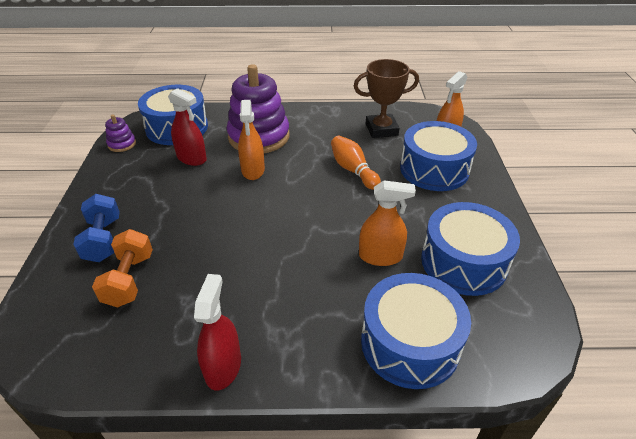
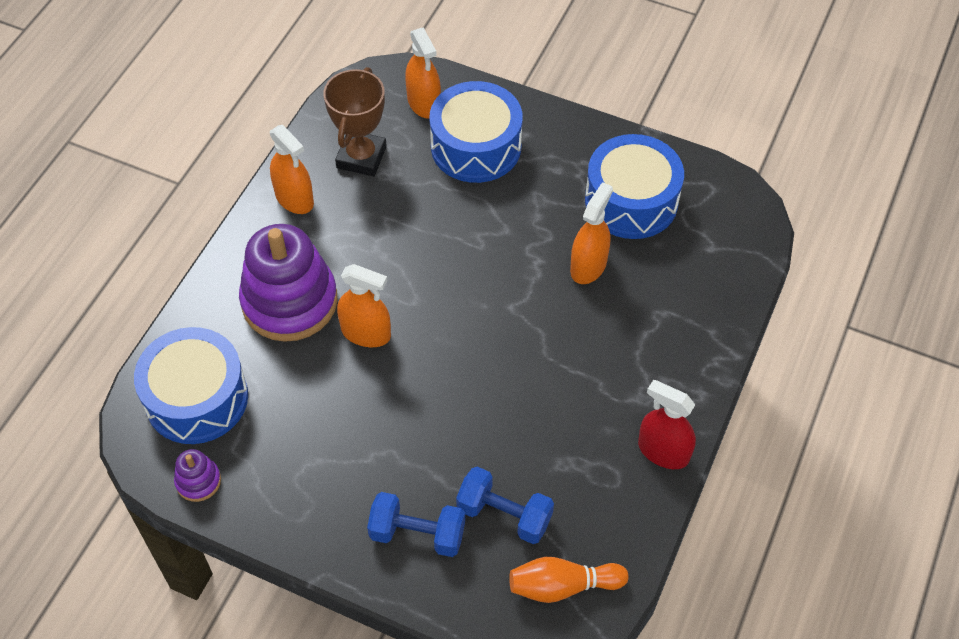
camera: 65 degrees left, 15 degrees up
(129, 280) = (504, 515): orange dumbbell -> blue dumbbell
(191, 158) = (294, 397): red spray bottle -> none
(331, 117) = (294, 199): none -> orange spray bottle
(353, 170) = (430, 226): orange bowling pin -> orange bowling pin (562, 586)
(410, 343) = (703, 293): blue drum -> none

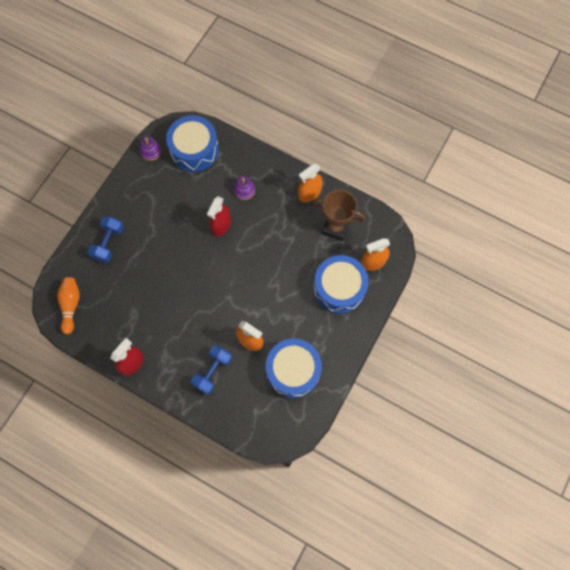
camera: 95 degrees right, 15 degrees up
(289, 301) = (244, 190): purple stacking toy -> purple stacking toy, size x0.44
(366, 333) = (221, 225): orange spray bottle -> red spray bottle
(504, 515) = (111, 282): blue dumbbell -> blue dumbbell (213, 371)

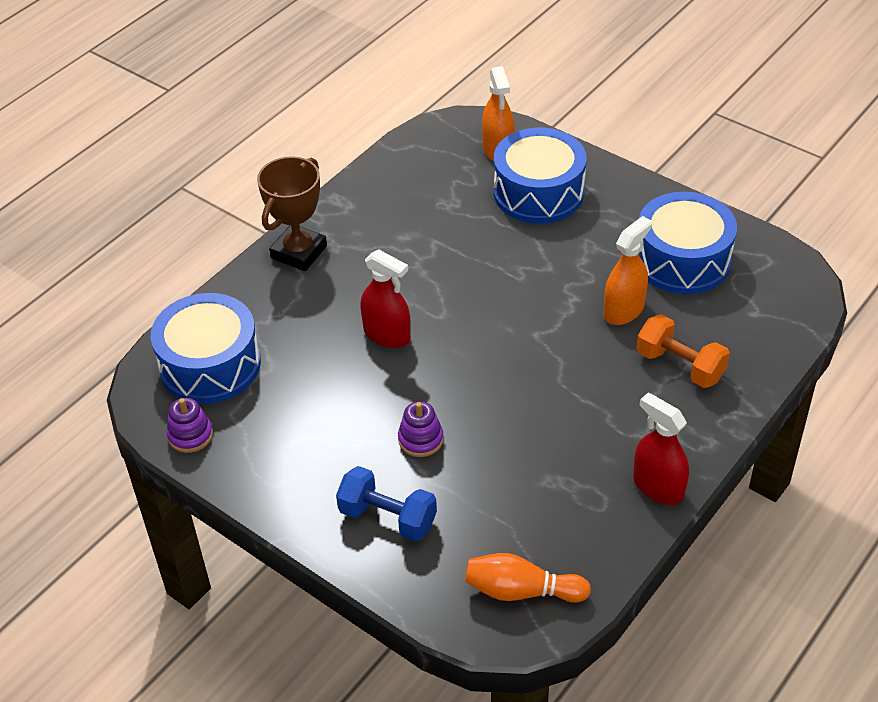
camera: 80 degrees left, 25 degrees down
(213, 371) = (680, 366): blue dumbbell -> orange dumbbell
(244, 190) = (321, 297): purple stacking toy -> purple stacking toy (420, 439)
(309, 193) = (351, 212): orange spray bottle -> none
(335, 227) = (425, 187): brown trophy -> brown trophy (299, 252)

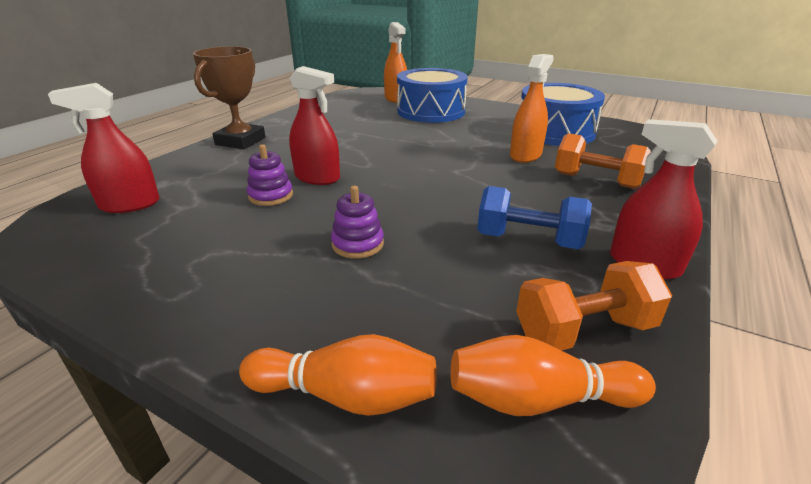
camera: 10 degrees left, 15 degrees down
(190, 435) = (77, 259): purple stacking toy -> purple stacking toy (271, 196)
(210, 365) = (130, 204): blue drum -> red spray bottle
(388, 518) = (321, 321): blue dumbbell -> blue dumbbell (528, 240)
(402, 576) = (346, 395): none -> orange bowling pin
(575, 545) = (584, 330): none -> orange dumbbell

